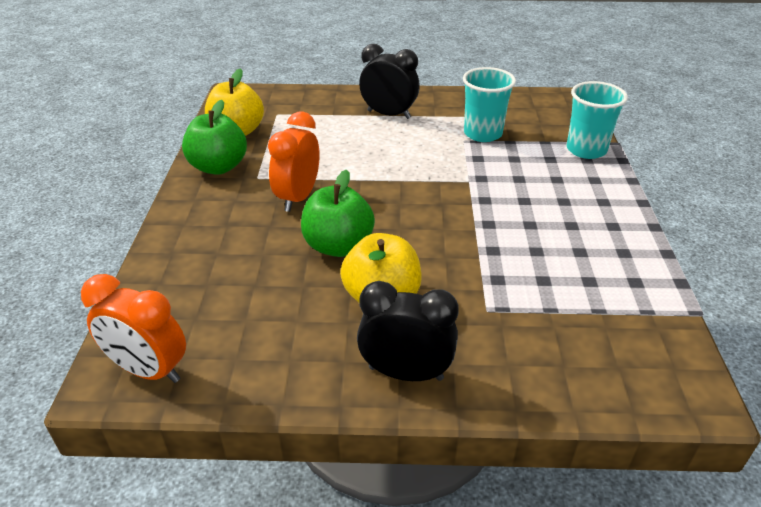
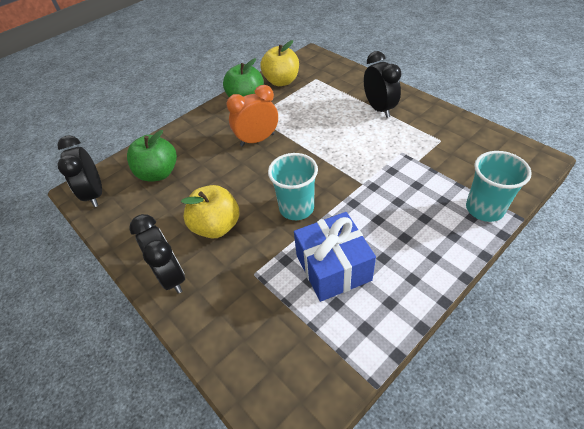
camera: 50 degrees right, 10 degrees up
(149, 370) = (95, 194): orange clock -> black clock
(338, 246) = (237, 181): green apple -> green apple (158, 173)
(483, 134) = (422, 154): turquoise cup -> turquoise cup (296, 208)
(545, 258) = (333, 267): none -> blue gift

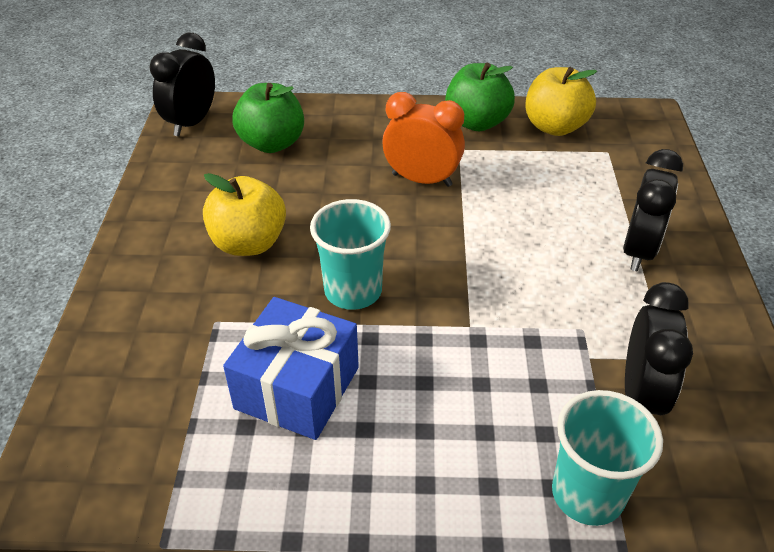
camera: 40 degrees right, 5 degrees down
(171, 276) = (146, 258): black clock -> black clock (641, 395)

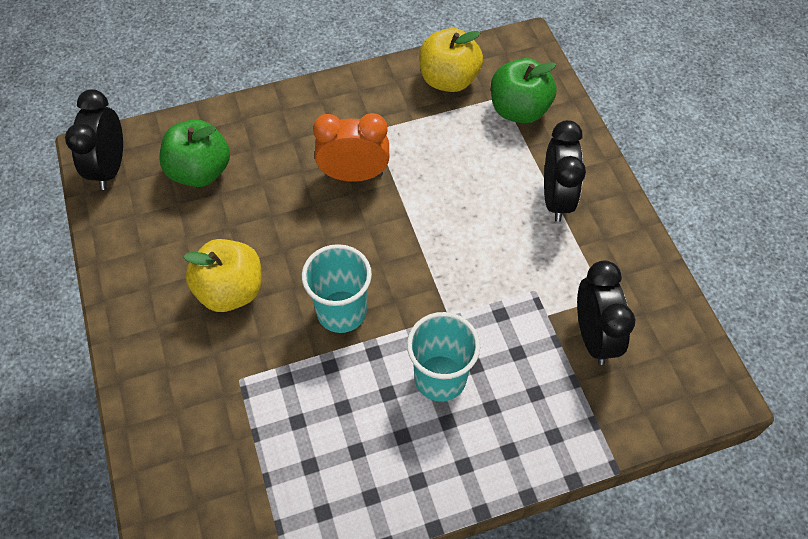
camera: 20 degrees left, 15 degrees up
(297, 388) = (335, 418): blue gift -> none
(477, 122) = (378, 93): green apple -> green apple (519, 110)
(587, 494) = (579, 432): turquoise cup -> turquoise cup (440, 378)

